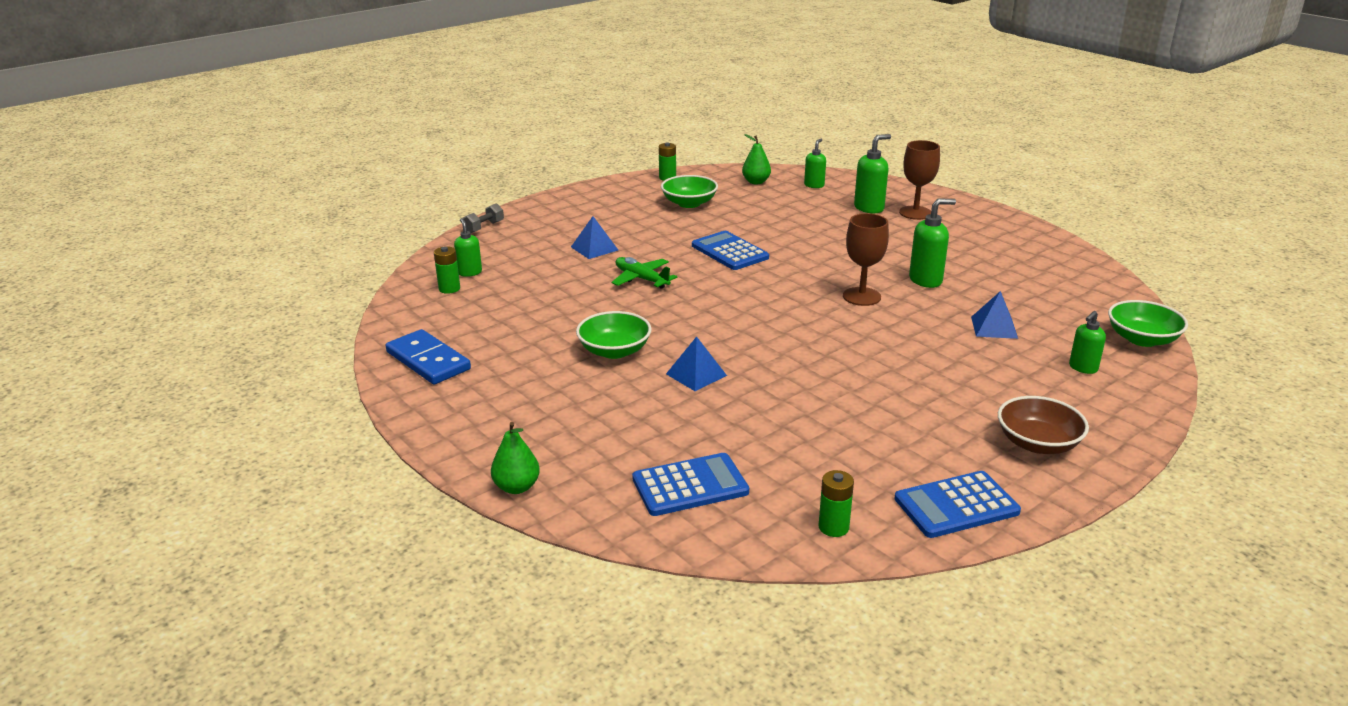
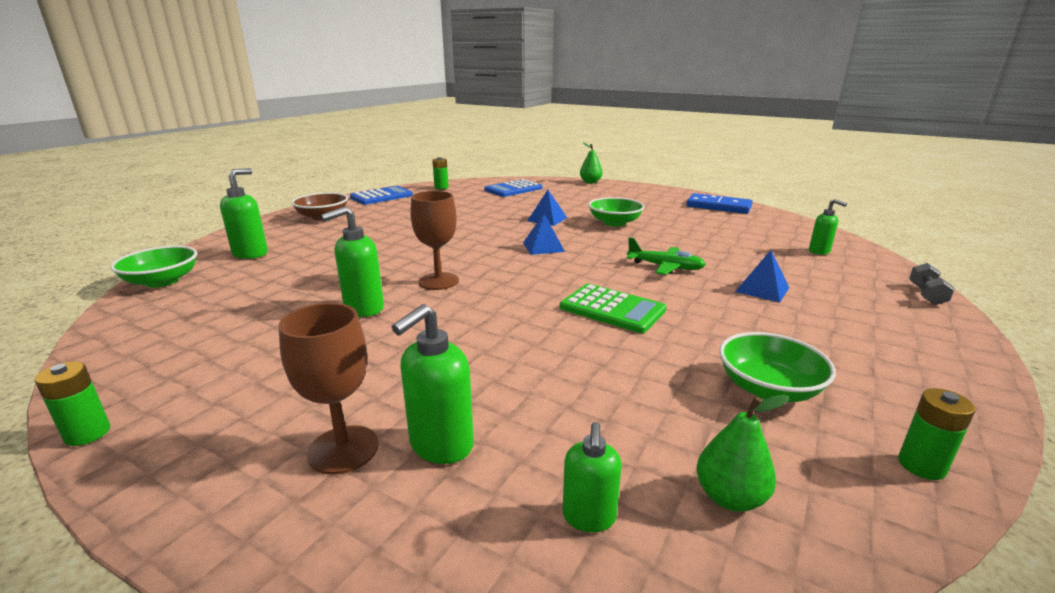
camera: 160 degrees right, 5 degrees down
(449, 289) = (803, 239): green battery -> green battery (87, 433)
(729, 252) = (612, 309): blue calculator -> green calculator
(994, 327) = (309, 272): blue pyramid -> blue pyramid (543, 247)
(1083, 368) = (251, 254): green soap dispenser -> green soap dispenser, size x1.54

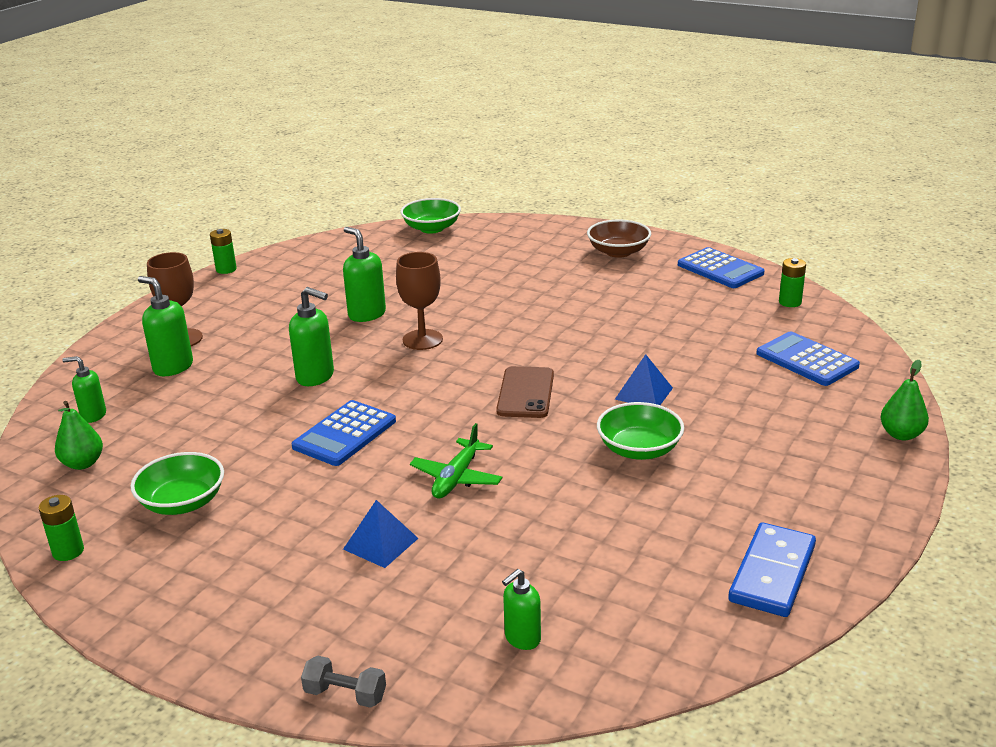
camera: 90 degrees right, 5 degrees up
(251, 254) = (495, 244): green soap dispenser -> green soap dispenser (315, 377)
(543, 247) = (525, 393): blue pyramid -> brown phone
(612, 309) = (344, 434): green calculator -> blue calculator

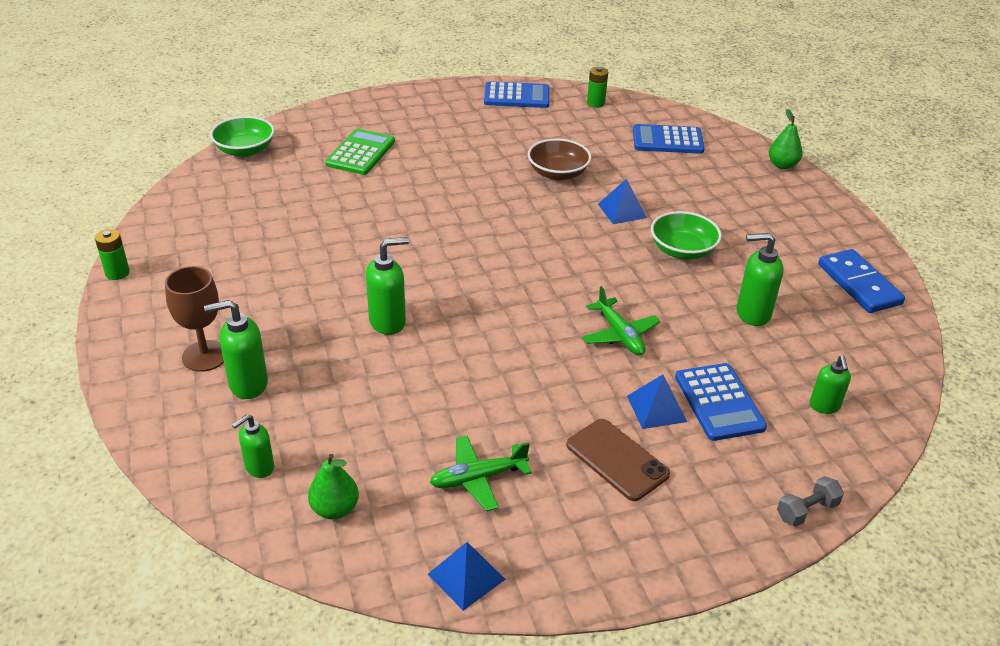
camera: 50 degrees left, 10 degrees up
(68, 551) = (466, 576): green battery -> blue pyramid
(182, 502) = (477, 478): green bowl -> green plane
(344, 434) = (493, 351): blue calculator -> blue calculator (719, 402)
(366, 314) = (331, 250): green soap dispenser -> green soap dispenser (752, 313)
(422, 340) = (413, 248): brown goblet -> none
(507, 261) = (360, 153): none -> green calculator
(525, 393) = (554, 250): brown phone -> brown phone (617, 459)
(618, 252) = (428, 110): brown bowl -> brown bowl (558, 173)

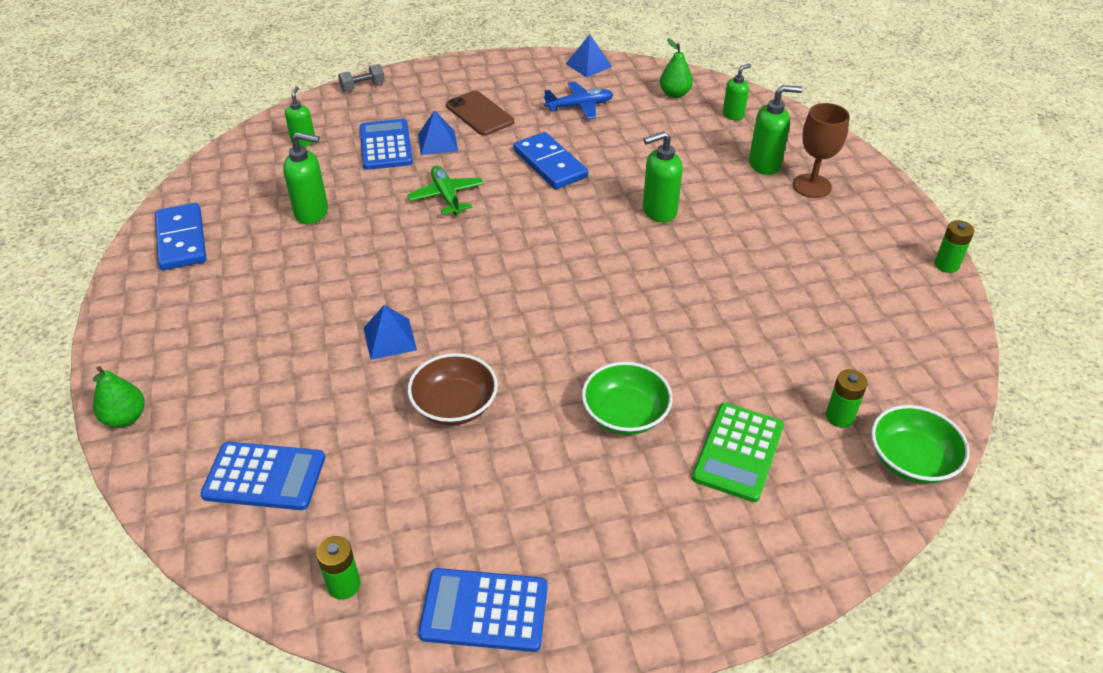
camera: 175 degrees left, 5 degrees up
(281, 170) = (839, 417): none -> green battery
(477, 478) = (580, 106): green plane -> blue plane
(511, 379) = (550, 164): none -> blue domino
(682, 250) = (343, 282): green bowl -> green bowl (625, 414)

